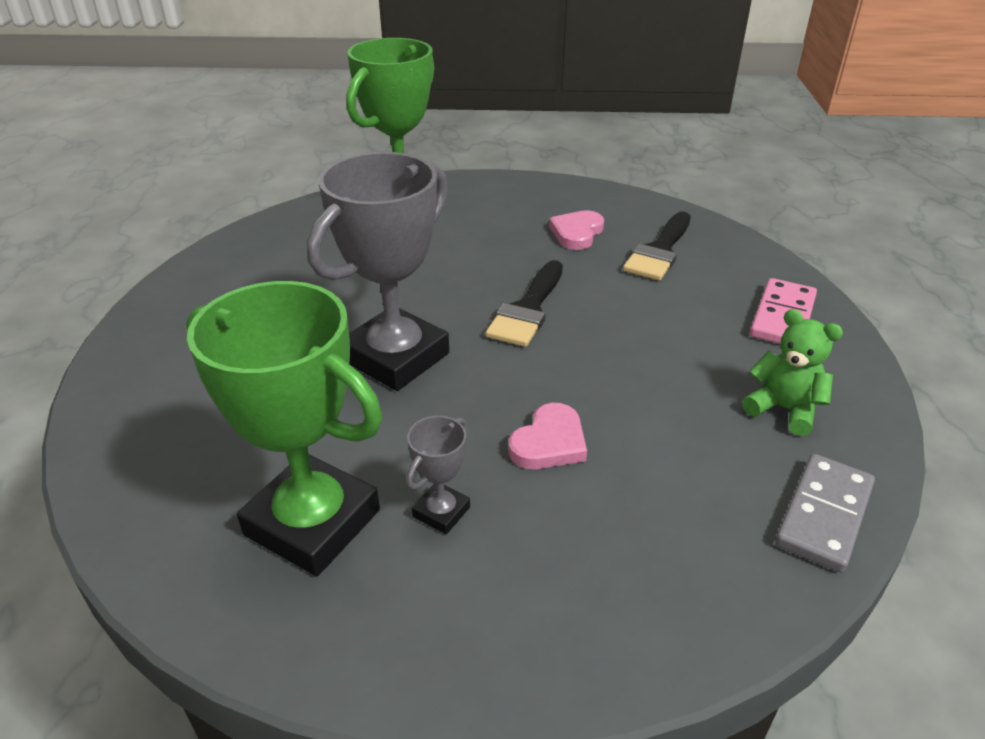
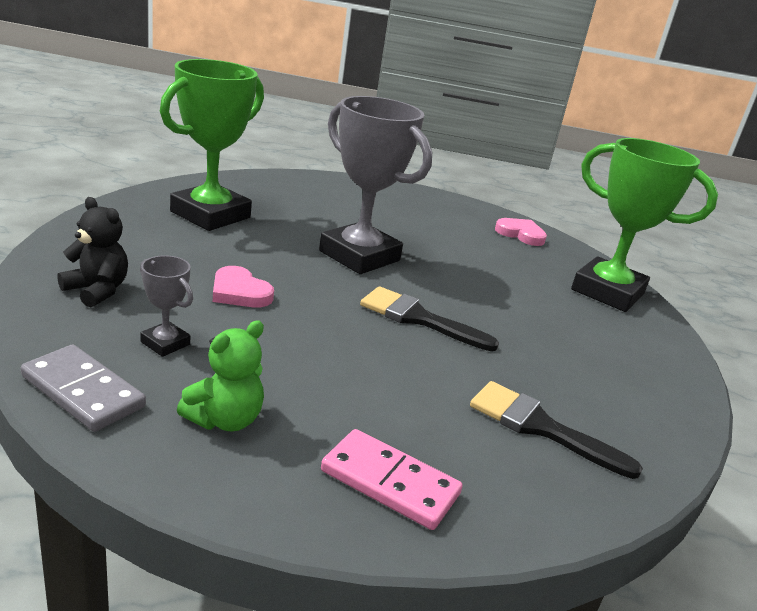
camera: 90 degrees right, 10 degrees down
(441, 512) = (195, 247): grey trophy -> grey trophy (165, 343)
(577, 233) = (570, 377): pink heart -> pink heart (521, 234)
(626, 577) = (97, 290): none -> black teddy bear

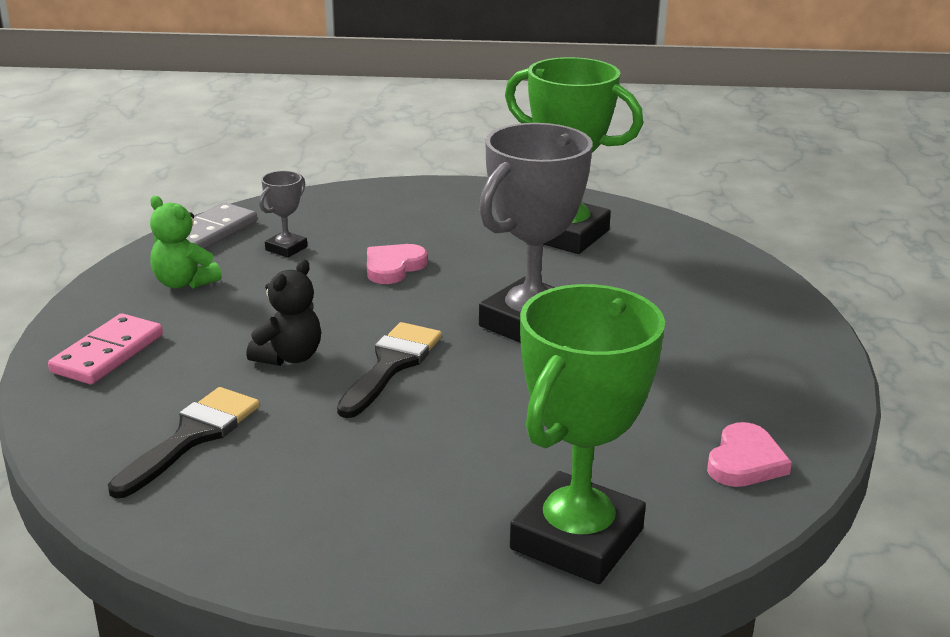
camera: 90 degrees right, 0 degrees up
(97, 290) = (360, 213): black teddy bear -> black teddy bear (289, 357)

